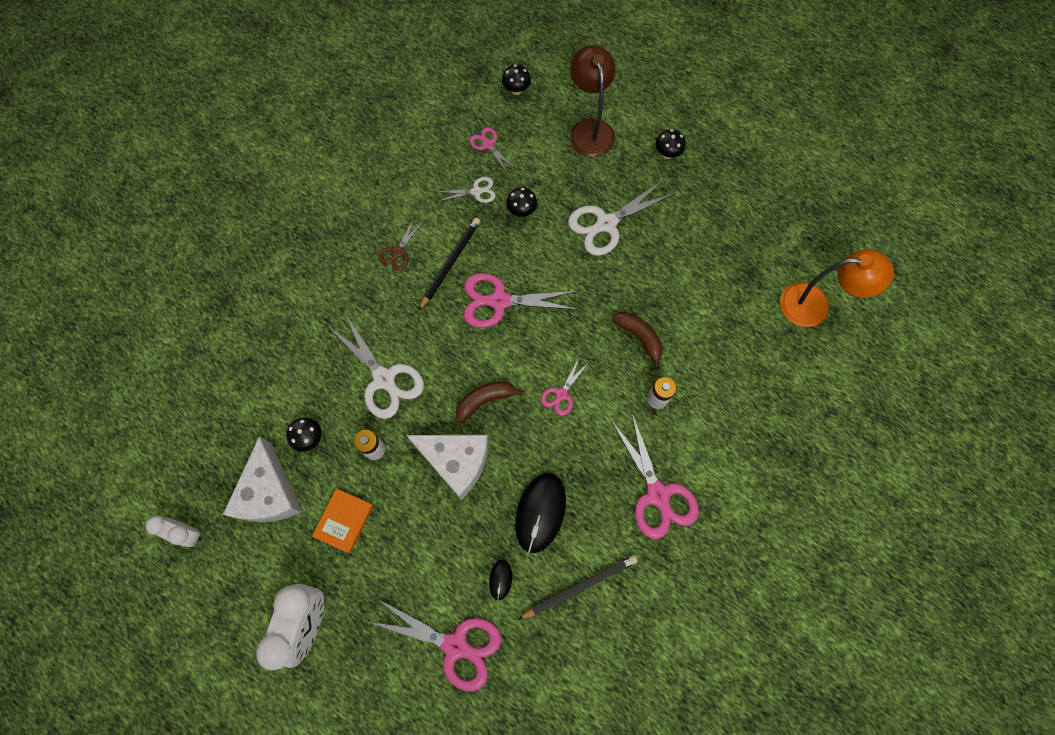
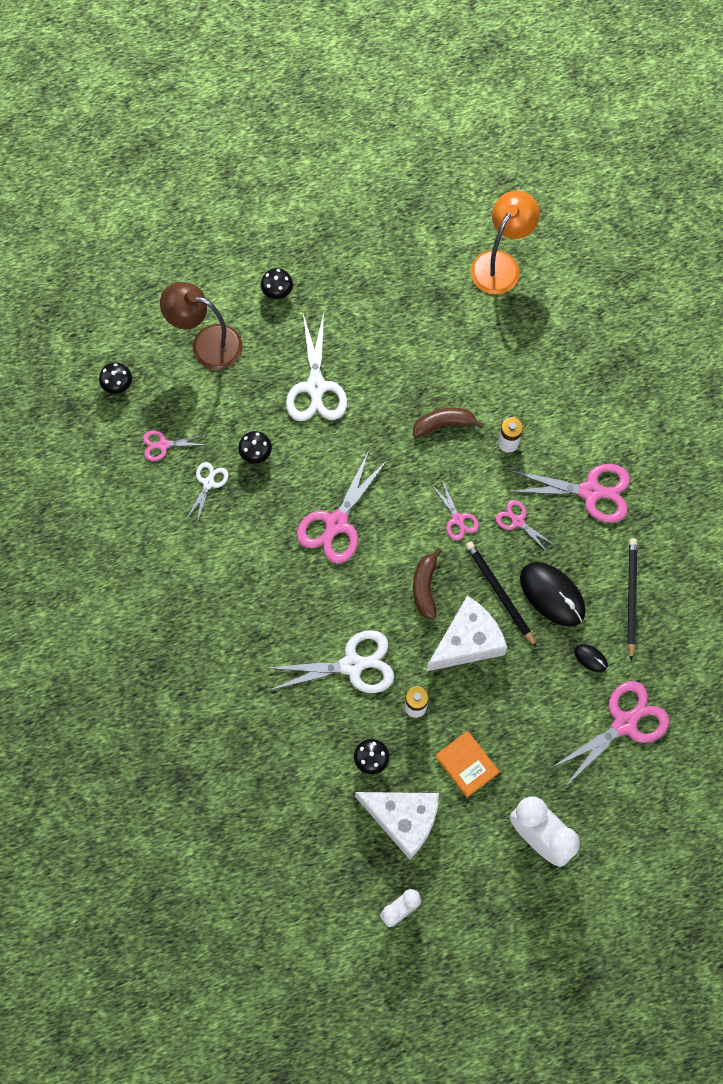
camera: 60 degrees left, 0 degrees up
(398, 252) = (229, 588): brown scissors -> none
(450, 263) = (270, 547): black pencil -> black pencil (500, 593)
(590, 445) = (518, 521): none -> pink scissors

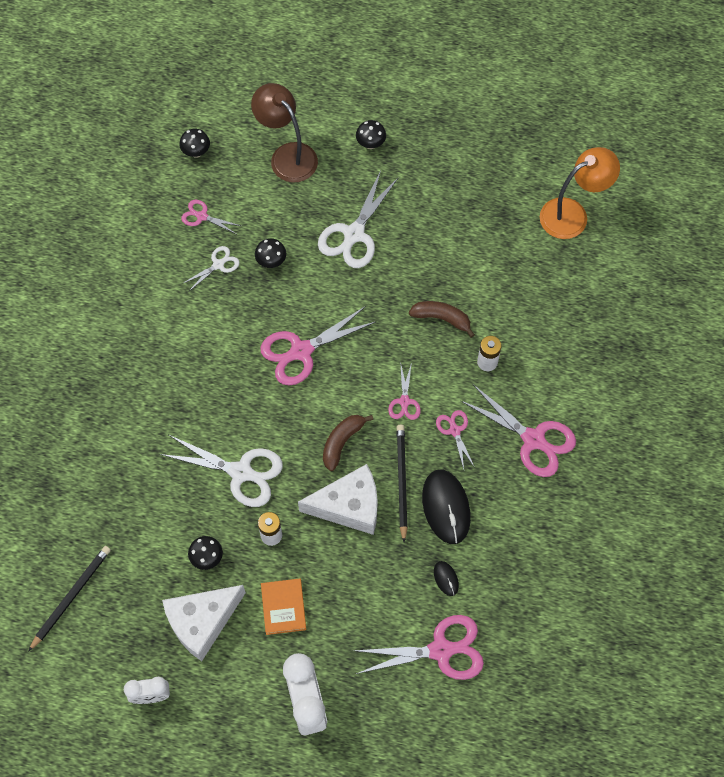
camera: 30 degrees right, 5 degrees down
(403, 819) = (202, 622): white cheese -> white cheese turned 90 degrees clockwise
(631, 597) = (513, 547): black pencil -> black pencil (71, 597)

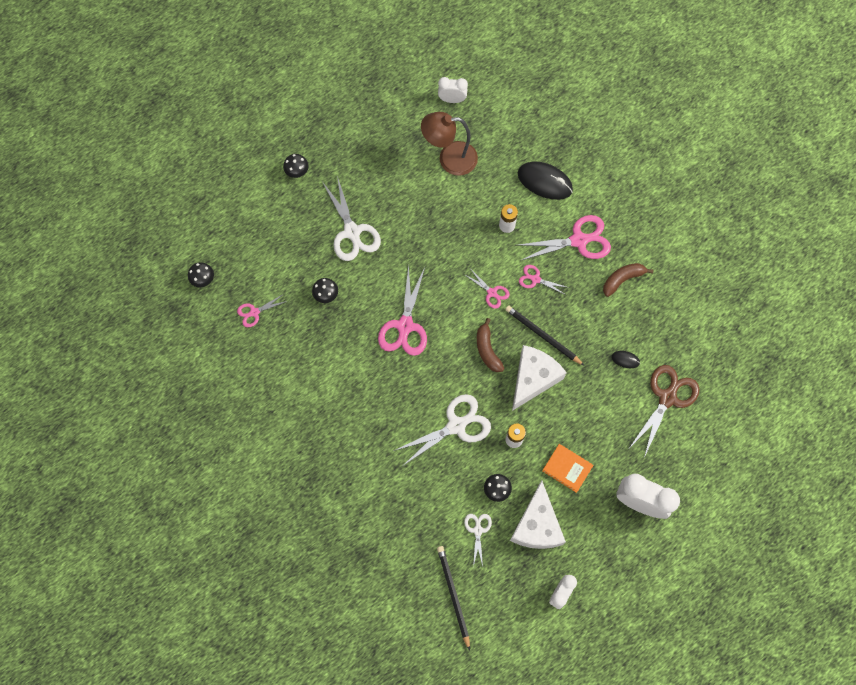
camera: 50 degrees left, 5 degrees up
(218, 265) = (299, 329): white scissors -> white scissors (477, 530)
(287, 155) = (259, 227): brown lamp -> brown lamp (449, 158)
(440, 650) = (667, 398): pink scissors -> brown scissors
(442, 318) = (455, 227): brown banana -> brown banana (622, 279)
(446, 507) = (580, 323): black mouse -> black mouse (544, 182)
(572, 214) = (452, 100): orange lamp -> white clock

